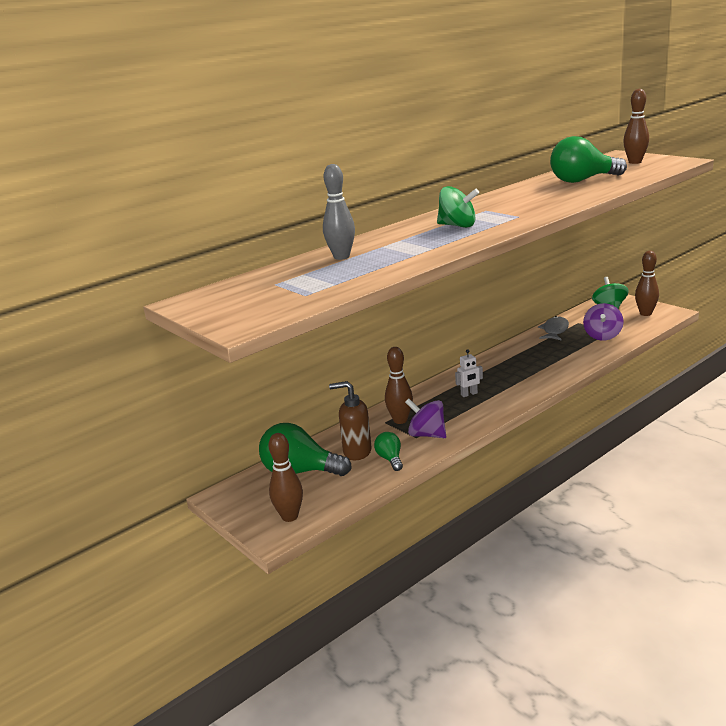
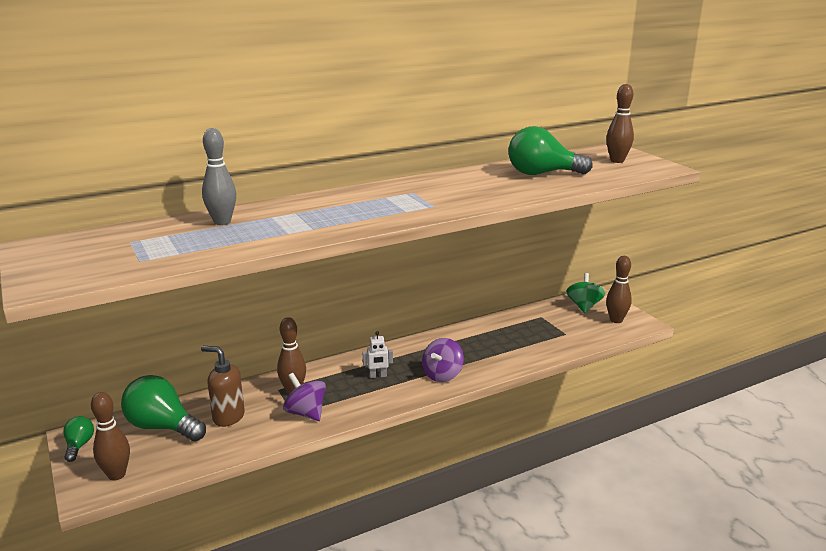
camera: 10 degrees right, 0 degrees up
(390, 459) = (252, 432): green light bulb -> green light bulb (79, 445)
(457, 226) = (365, 206): green spinning top -> none
(555, 330) = (511, 321): grey fish -> none
(602, 336) = (554, 337): purple spinning top -> purple spinning top (442, 375)

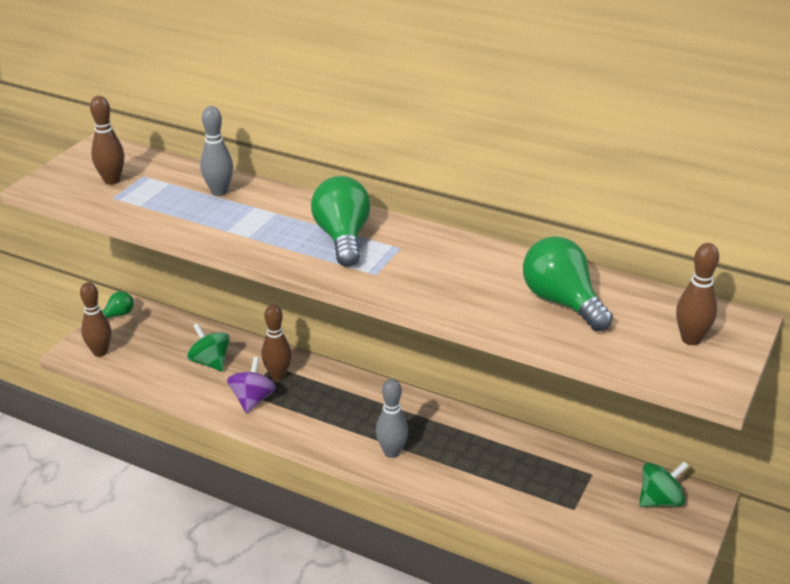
camera: 55 degrees right, 10 degrees up
(162, 427) = (170, 338): green light bulb -> green light bulb (343, 238)
(228, 417) = (210, 362): brown soap dispenser -> green spinning top
(378, 376) = (349, 412): white robot -> none
(442, 375) = (391, 452): purple spinning top -> grey bowling pin
(616, 320) = (657, 540): brown bowling pin -> brown bowling pin (112, 180)

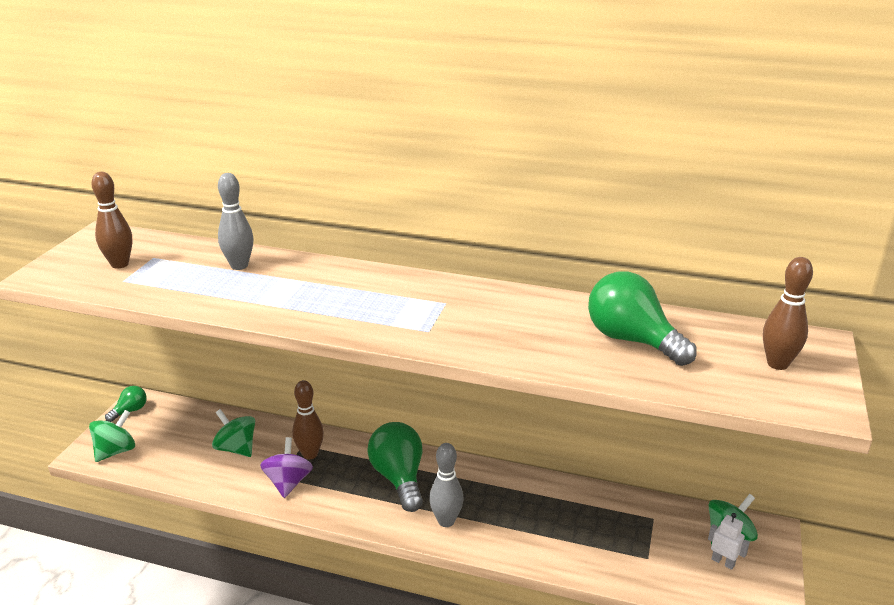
camera: 10 degrees left, 5 degrees down
(100, 352) = (115, 451): brown bowling pin -> green spinning top
(343, 238) = (382, 299): green light bulb -> green light bulb (399, 478)
(646, 522) = (723, 562): none -> white robot

